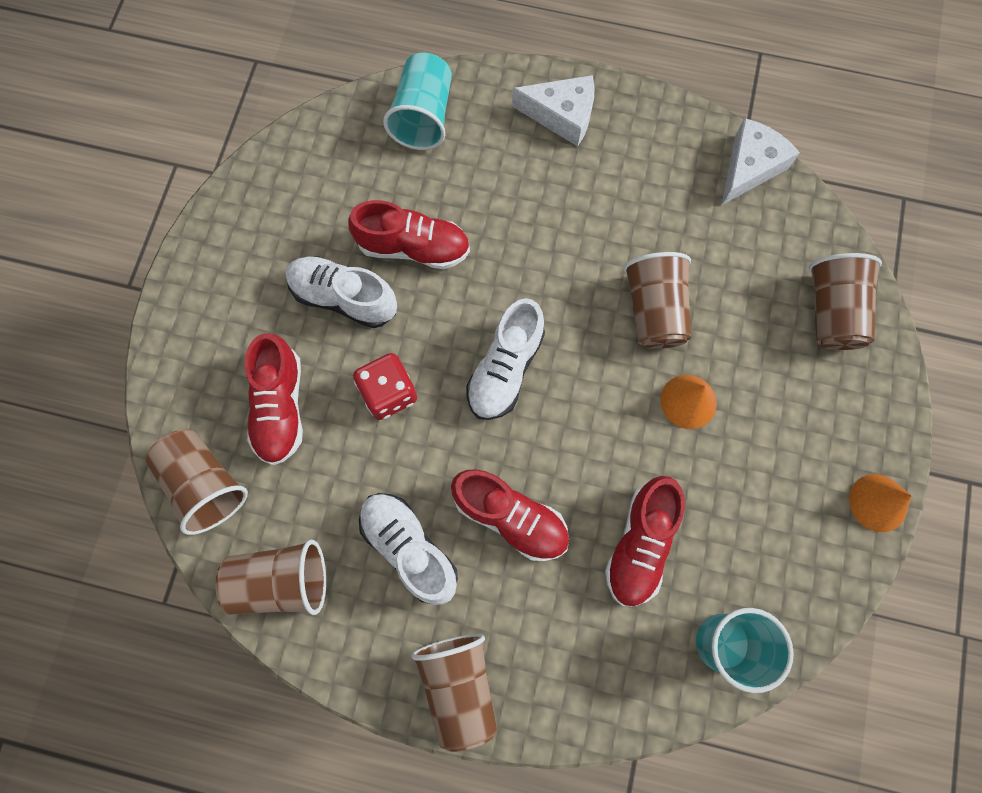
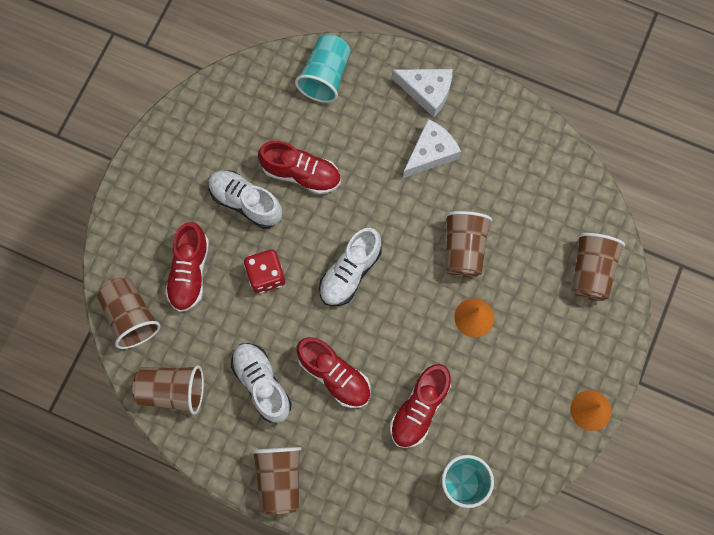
camera: 10 degrees right, 0 degrees up
(750, 167) = (557, 154): white cheese -> white cheese (431, 153)

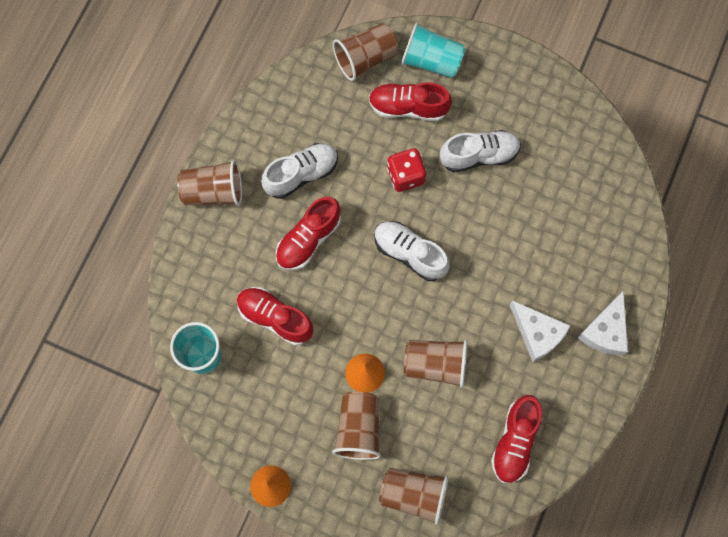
camera: 90 degrees right, 0 degrees up
(173, 390) = (296, 97): brown cup -> brown cup (358, 429)
(246, 202) = (479, 155): white shoe -> white shoe turned 45 degrees clockwise
(301, 174) = (510, 206): red shoe -> red shoe (515, 441)
(325, 76) = (616, 229): turquoise cup -> turquoise cup (431, 61)

